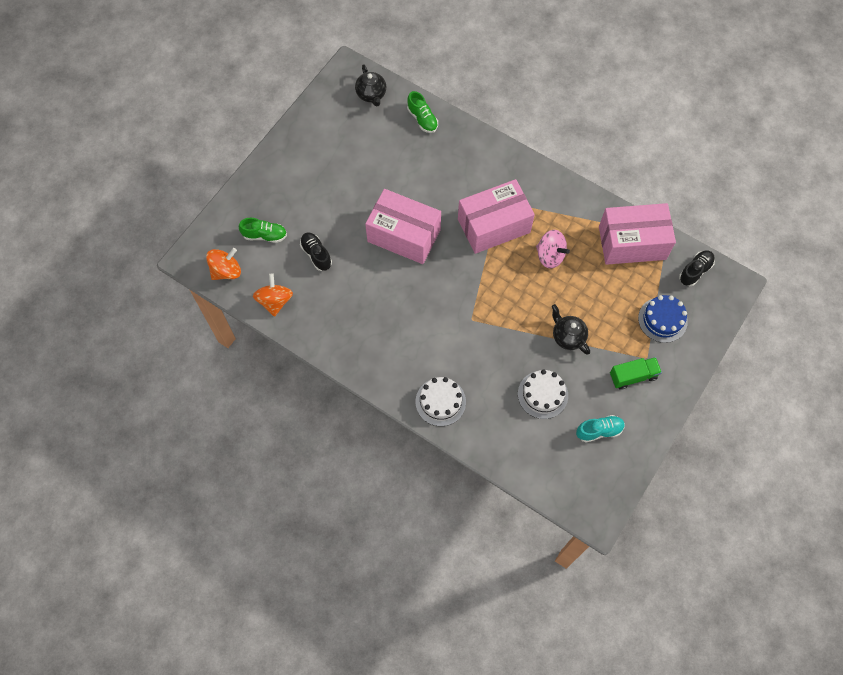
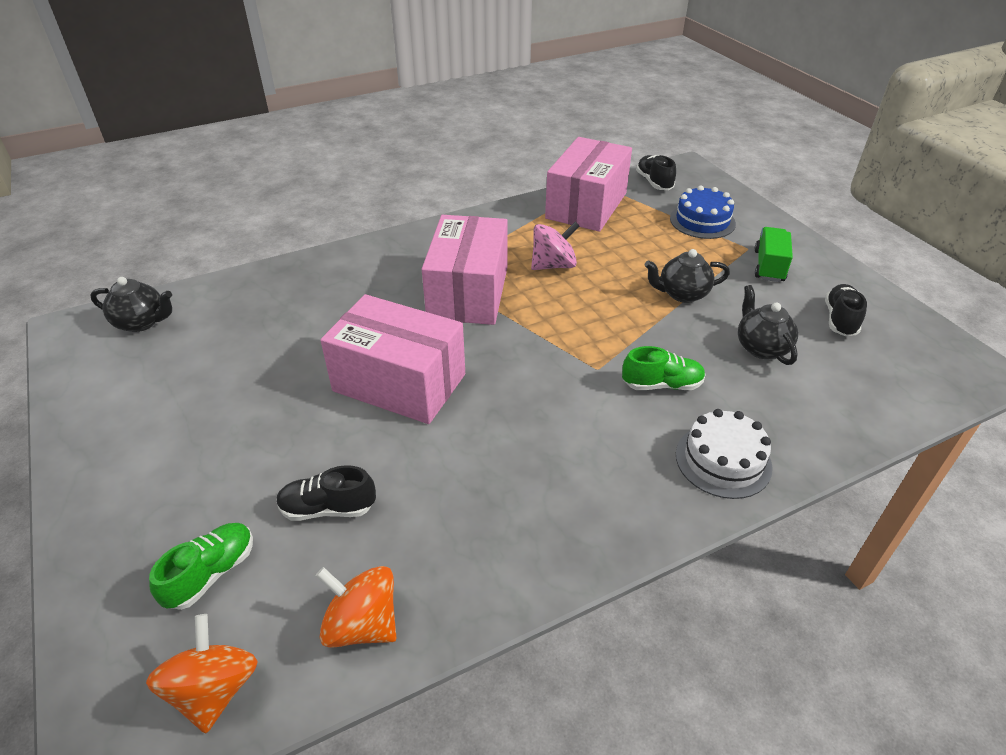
camera: 60 degrees left, 25 degrees down
(404, 235) = (399, 382): pink box -> pink box turned 60 degrees clockwise
(422, 119) = (243, 291): green shoe -> green shoe (662, 385)
(542, 394) = (761, 347): white cake -> black teapot
(599, 431) = (840, 319): turquoise shoe -> black shoe

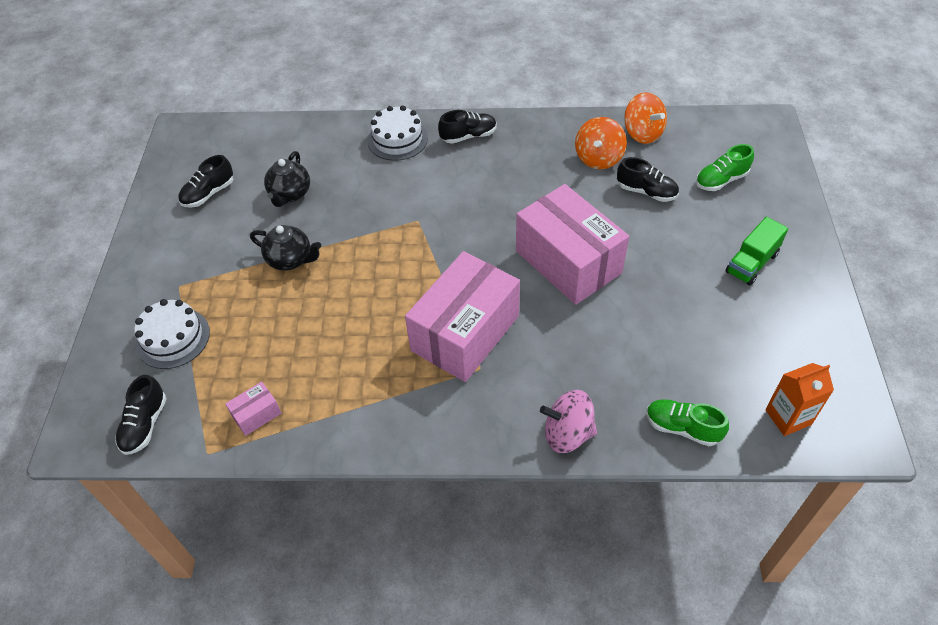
camera: 150 degrees left, 10 degrees up
(142, 322) = (788, 417): black teapot -> orange carton
(214, 689) = (720, 132): orange spinning top -> orange spinning top (598, 158)
(553, 265) = (365, 336): pink spinning top -> pink spinning top (567, 434)
(586, 205) = (256, 414): pink box -> pink box, size x0.40
(634, 504) = (468, 136): none -> black shoe
(662, 385) = (385, 193): green shoe -> green shoe (682, 428)
(702, 221) = (173, 338): blue cake -> white cake
(769, 266) = (189, 259): green truck -> green truck (751, 263)

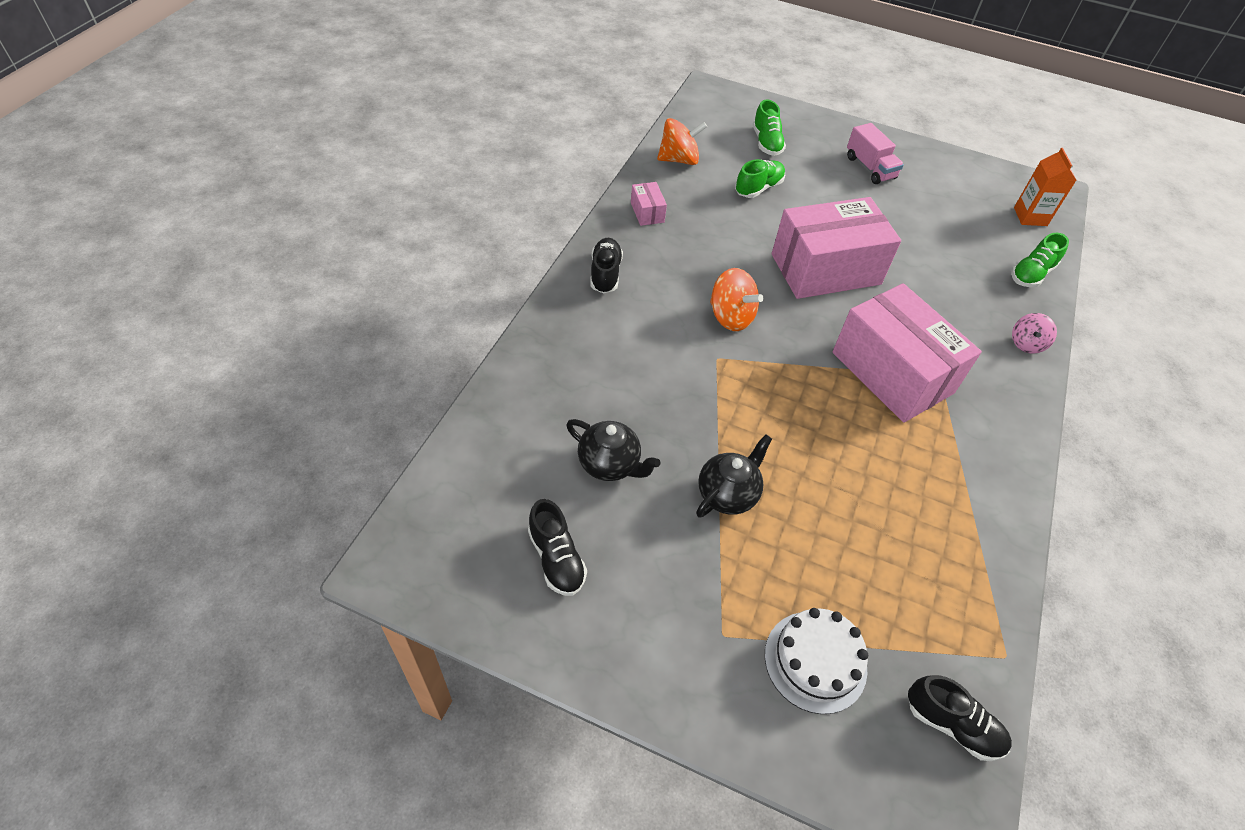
camera: 75 degrees left, 0 degrees up
(256, 414) = (959, 590): pink box -> pink box (647, 212)
(397, 139) = (571, 333): white cake -> none
(567, 434) = (1026, 344): pink spinning top -> pink spinning top, size x0.65
(598, 158) = (696, 198): orange spinning top -> orange spinning top (731, 317)
(646, 192) = (758, 188): black shoe -> green shoe
(751, 263) = (870, 168): green truck -> pink truck

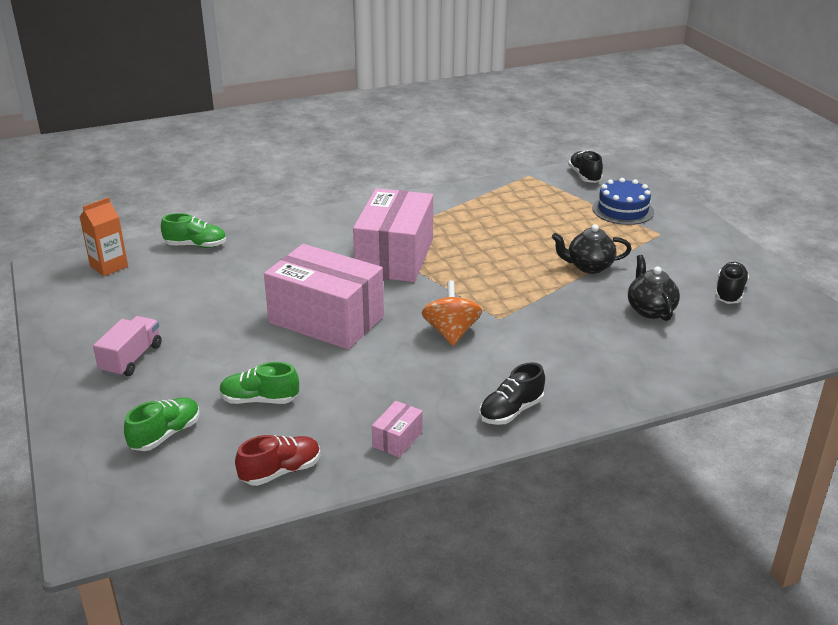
camera: 130 degrees left, 20 degrees down
(679, 159) = (281, 471): orange spinning top -> red shoe
(815, 661) = (623, 210): white cake -> blue cake
(1026, 344) = (284, 227): pink spinning top -> none

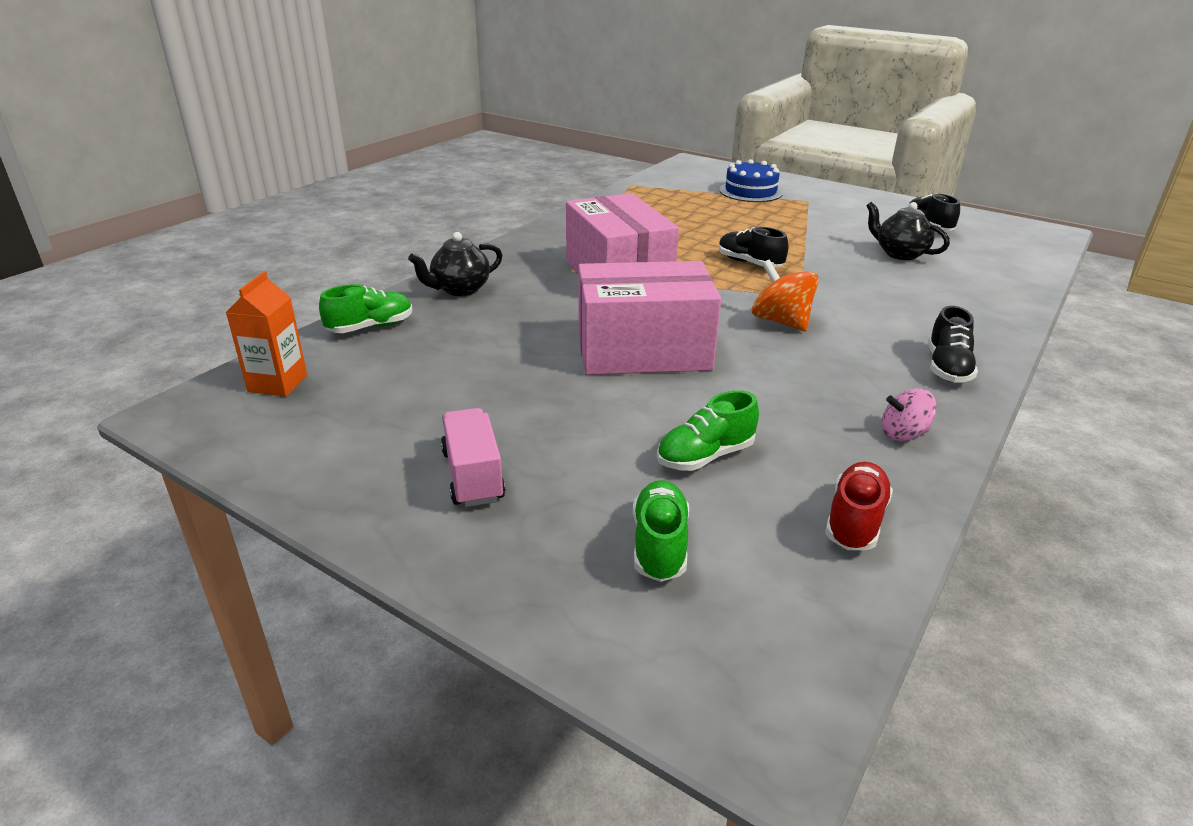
camera: 35 degrees left, 0 degrees up
(397, 439) = (903, 434): pink box -> pink spinning top
(584, 176) = (678, 176): black shoe -> black shoe (749, 263)
(589, 267) = (798, 237): black teapot -> black teapot (460, 289)

